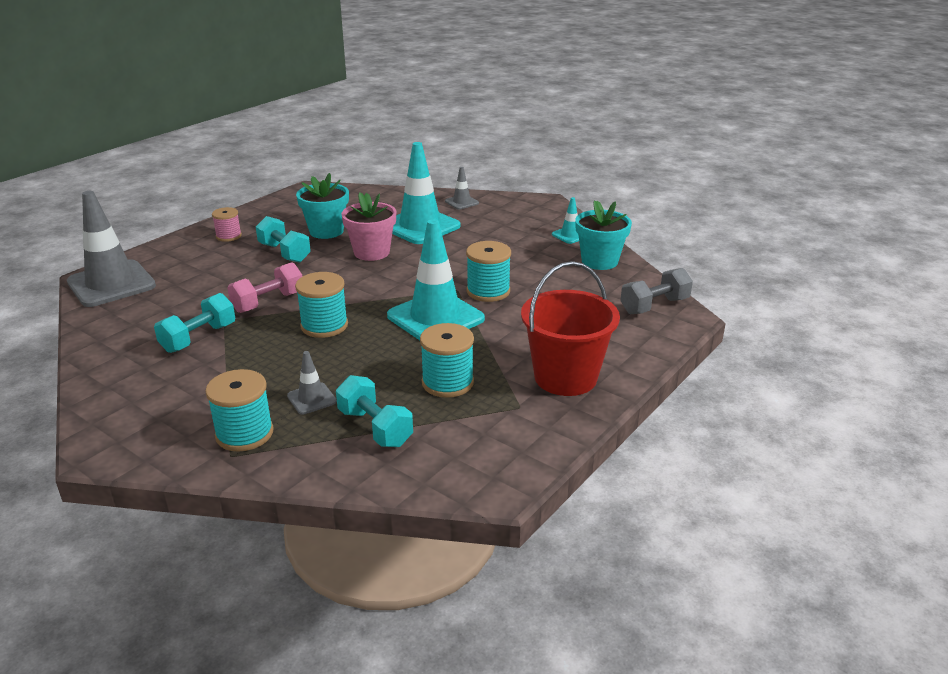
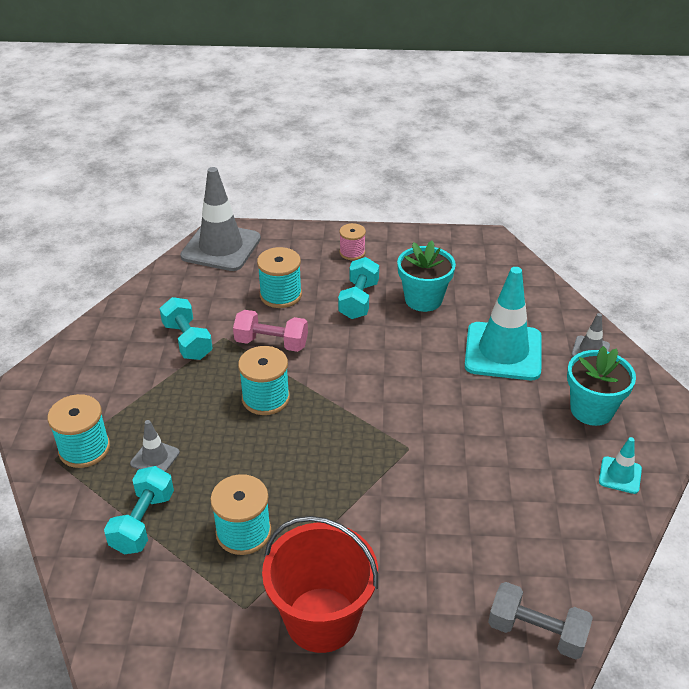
camera: 55 degrees right, 10 degrees up
(198, 338) = (187, 341): turquoise dumbbell -> turquoise dumbbell turned 60 degrees clockwise
(371, 252) = (416, 350): pink flower pot -> none
(435, 317) = (343, 462): turquoise traffic cone -> none
(488, 291) = (428, 473): turquoise spool -> turquoise spool (280, 295)
(599, 261) = (587, 531): turquoise flower pot -> turquoise flower pot (591, 410)

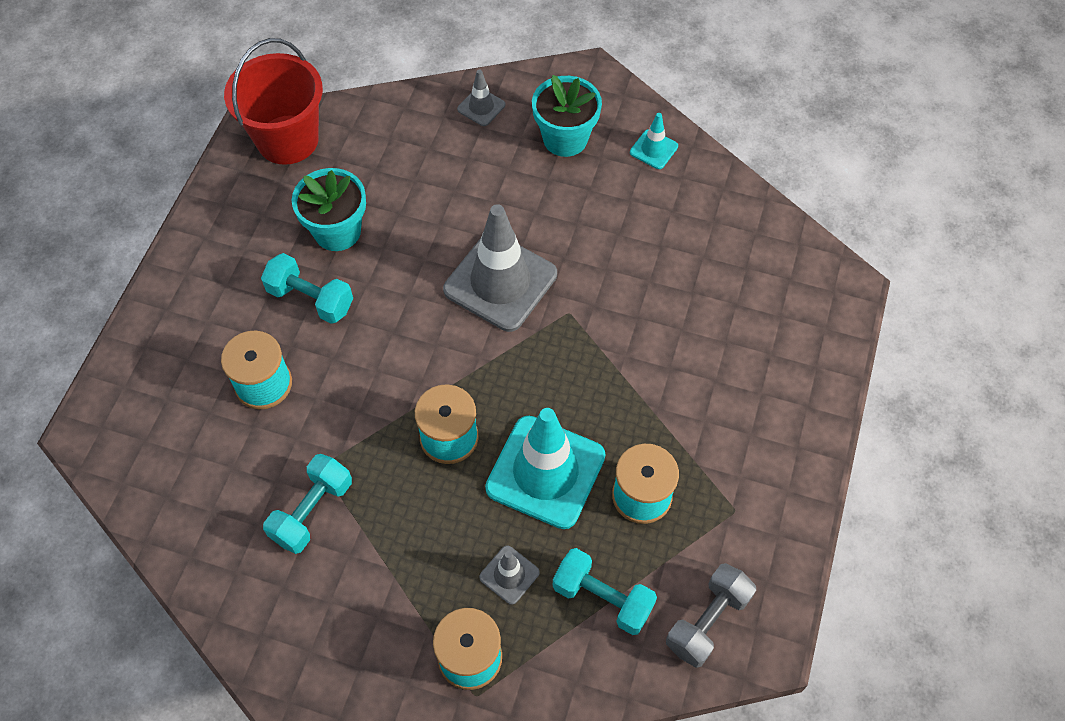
camera: 75 degrees left, 20 degrees up
(187, 341) = (312, 511): turquoise dumbbell -> turquoise dumbbell turned 45 degrees counterclockwise
(221, 247) = (124, 439): grey traffic cone -> grey traffic cone (500, 282)
(271, 343) = (353, 413): pink dumbbell -> none
(321, 619) = (761, 443): red bucket -> red bucket (287, 139)
(352, 252) = (211, 282): pink spool -> none
(503, 351) = (455, 183): turquoise traffic cone -> turquoise traffic cone (545, 472)
(536, 632) = (807, 276): grey dumbbell -> grey dumbbell (707, 621)

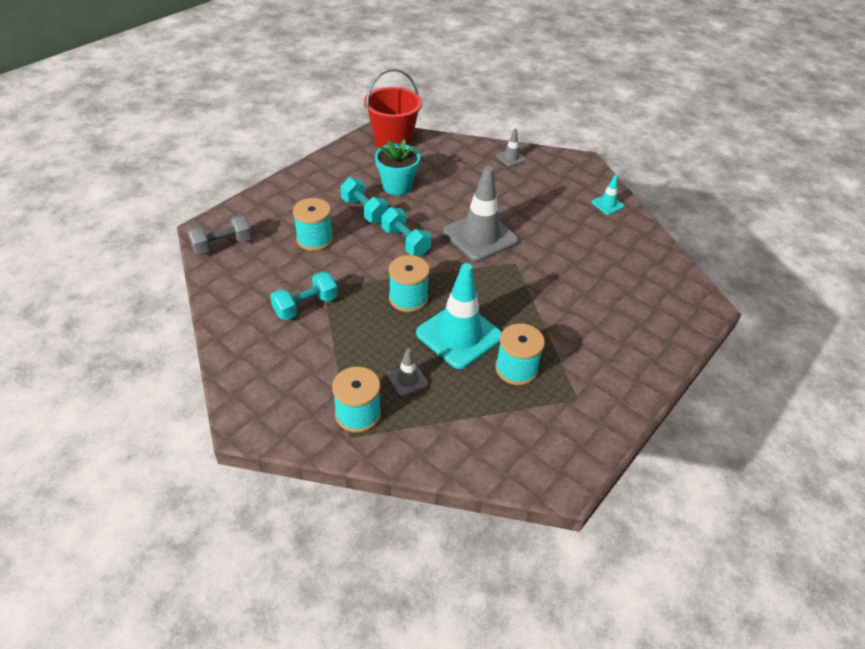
camera: 20 degrees right, 15 degrees down
(565, 138) = (554, 185): turquoise flower pot -> none
(602, 598) = (462, 414): turquoise dumbbell -> turquoise dumbbell (405, 242)
(707, 621) = (528, 453): grey dumbbell -> grey dumbbell (223, 245)

